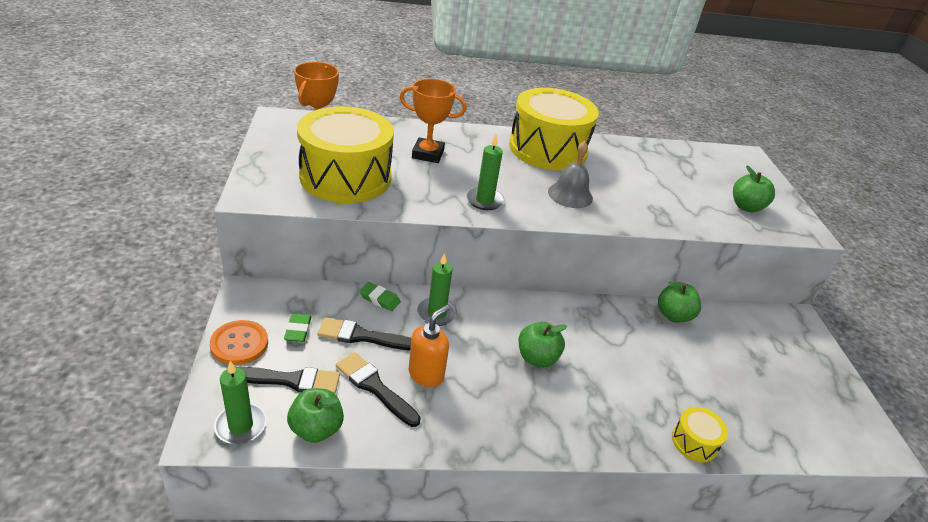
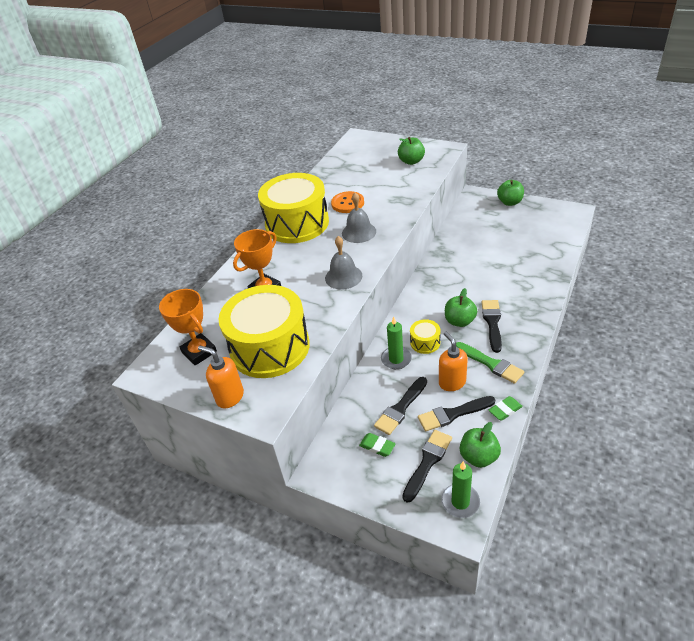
camera: 50 degrees left, 5 degrees up
(239, 344) = (376, 488): orange button -> orange button (347, 203)
(267, 170) = (230, 397): none -> orange soap dispenser
(379, 299) = (366, 387): green eraser -> green eraser (505, 410)
(480, 408) = (491, 364): none -> green brush
(484, 200) = (343, 277): green candle -> grey bell
(557, 393) = (492, 323): none -> black brush
(673, 315) = (450, 244): green apple -> green apple (509, 202)
(694, 442) = (548, 278): yellow drum -> yellow drum (425, 342)

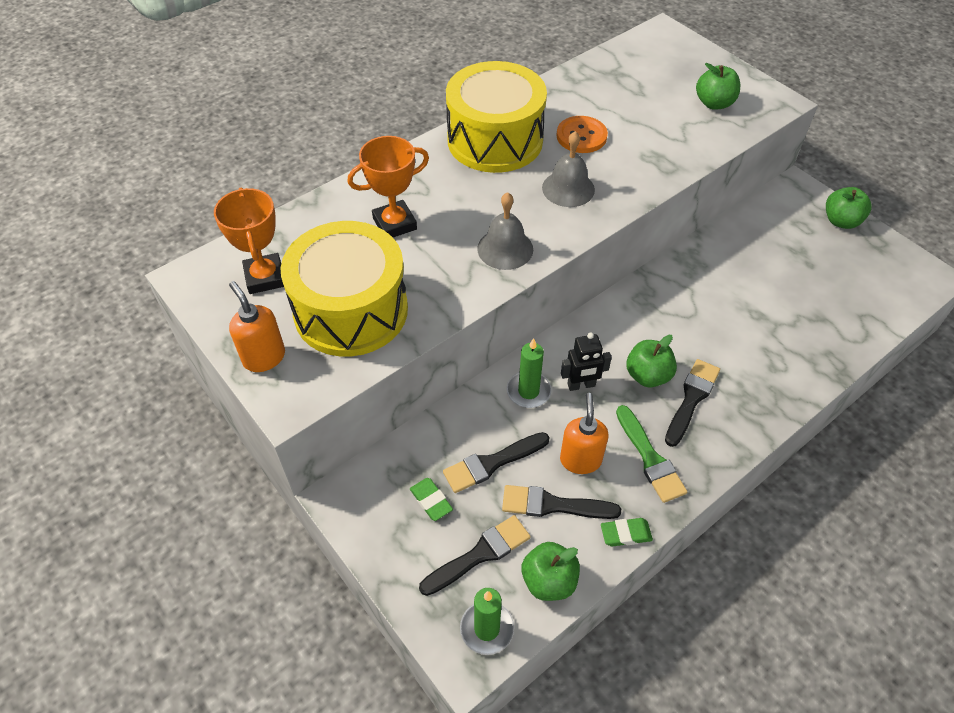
camera: 20 degrees right, 10 degrees up
(425, 342) = (581, 385): yellow drum -> black robot

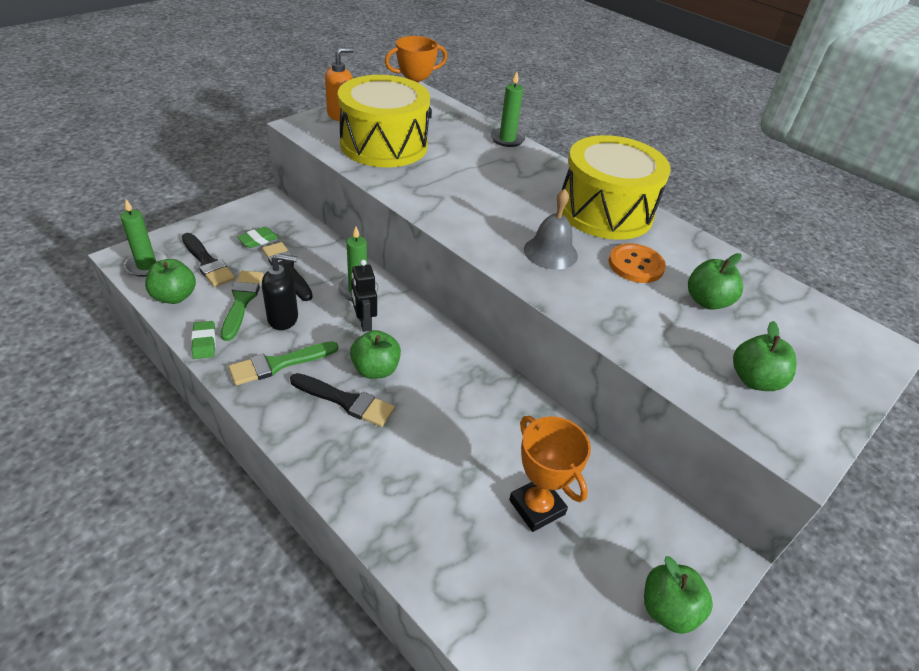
camera: 80 degrees right, 10 degrees down
(342, 195) = (507, 139): none -> green candle
(394, 224) = (479, 161): orange trophy -> orange trophy (536, 507)
(505, 249) = (459, 213): grey bell -> none
(553, 505) = (242, 301): black brush -> green brush
(580, 460) = (283, 319): orange soap dispenser -> black soap dispenser
(626, 105) = (707, 301): none -> green apple

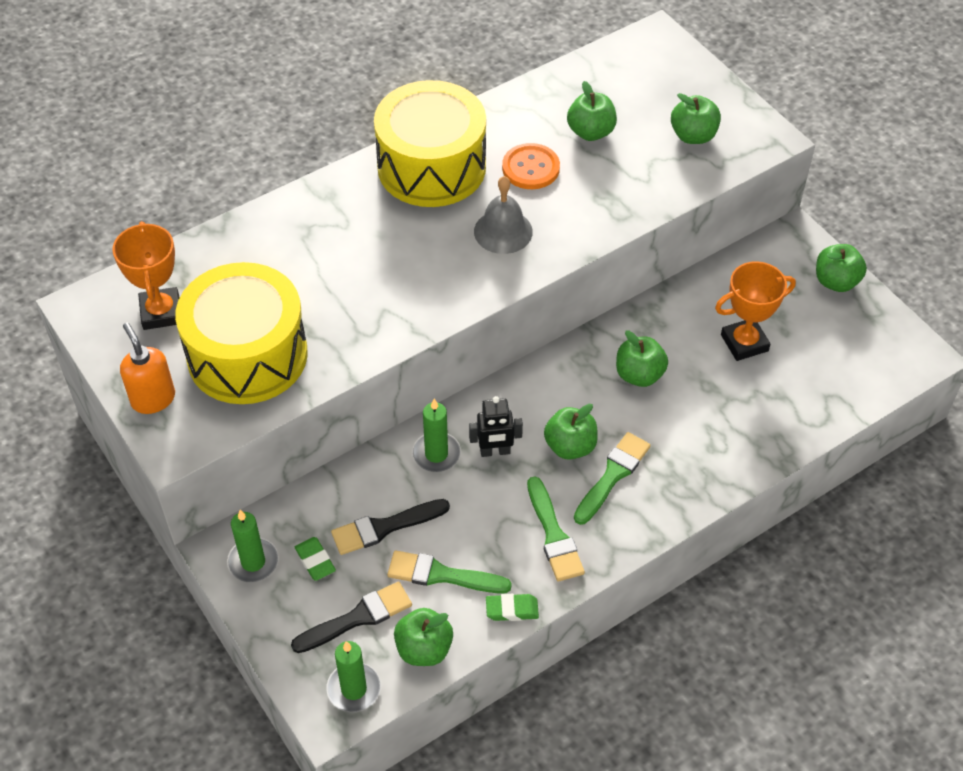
camera: 75 degrees left, 10 degrees up
(283, 319) = (479, 531): black soap dispenser -> none
(346, 401) = (613, 475): black brush -> green brush
(469, 415) = (639, 375): none -> green apple
(507, 139) = (253, 222): green candle -> green candle (253, 562)

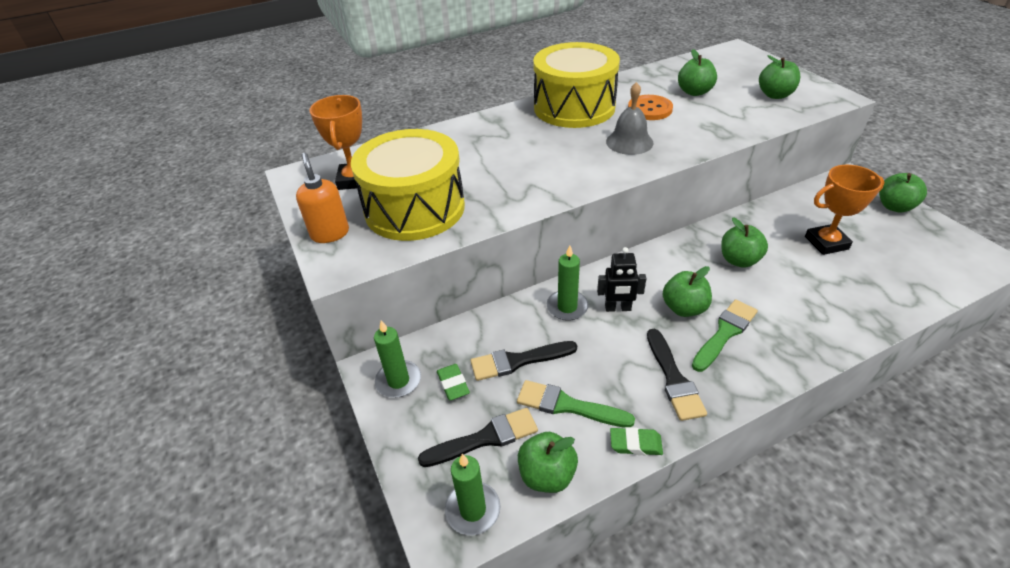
camera: 10 degrees right, 10 degrees down
(553, 535) = (673, 379): green brush -> black brush

